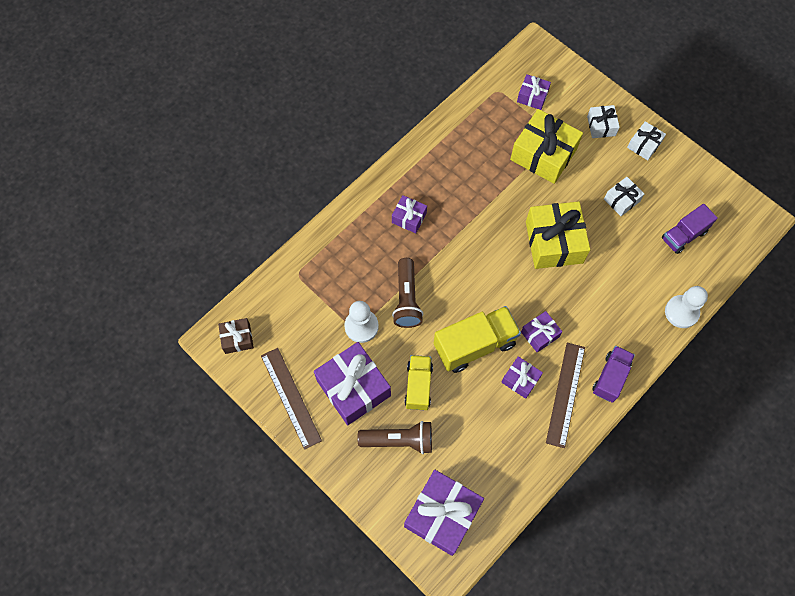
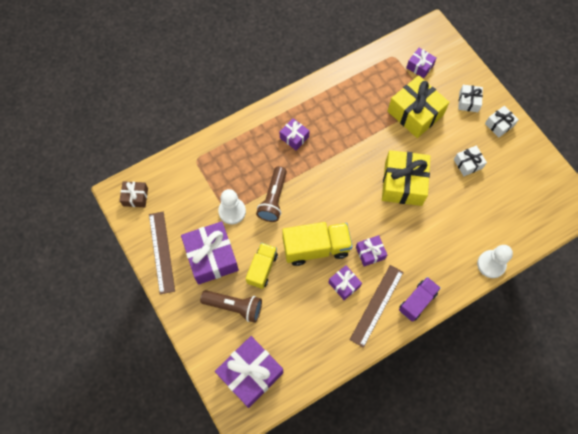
camera: 15 degrees right, 0 degrees up
(684, 235) = (511, 204): purple truck -> none

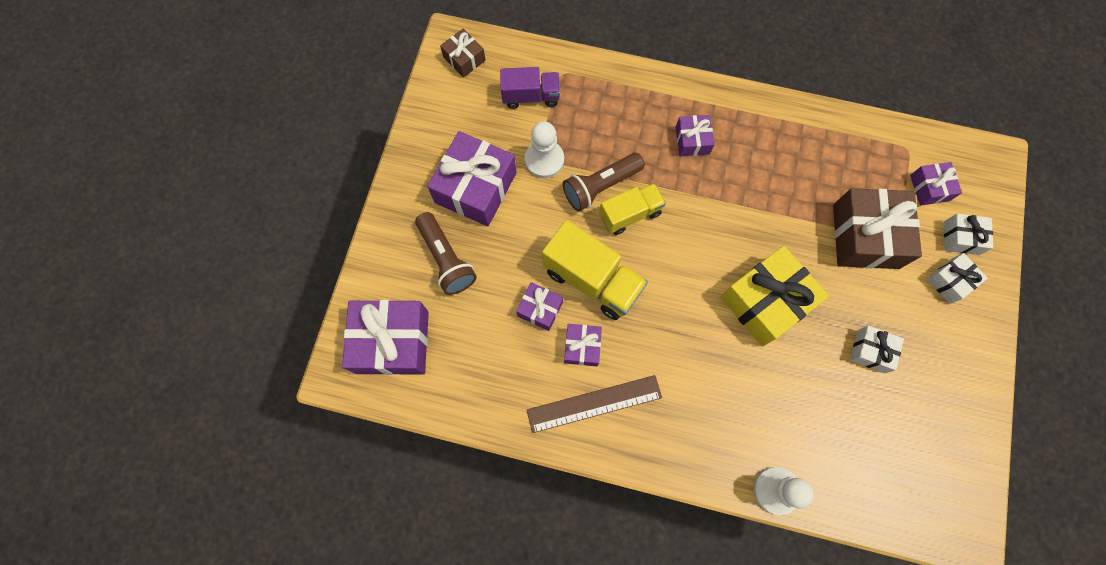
camera: 45 degrees right, 5 degrees up
(161, 252) = (433, 137): brown ruler -> none
(262, 268) = (514, 247): yellow truck -> yellow truck (630, 214)
(370, 253) = (646, 341): purple gift -> purple gift (540, 309)
(415, 113) = (865, 236): yellow gift -> brown gift
(417, 301) = (643, 444): purple truck -> purple truck (531, 96)
(499, 125) = (962, 342): white gift -> white gift (961, 238)

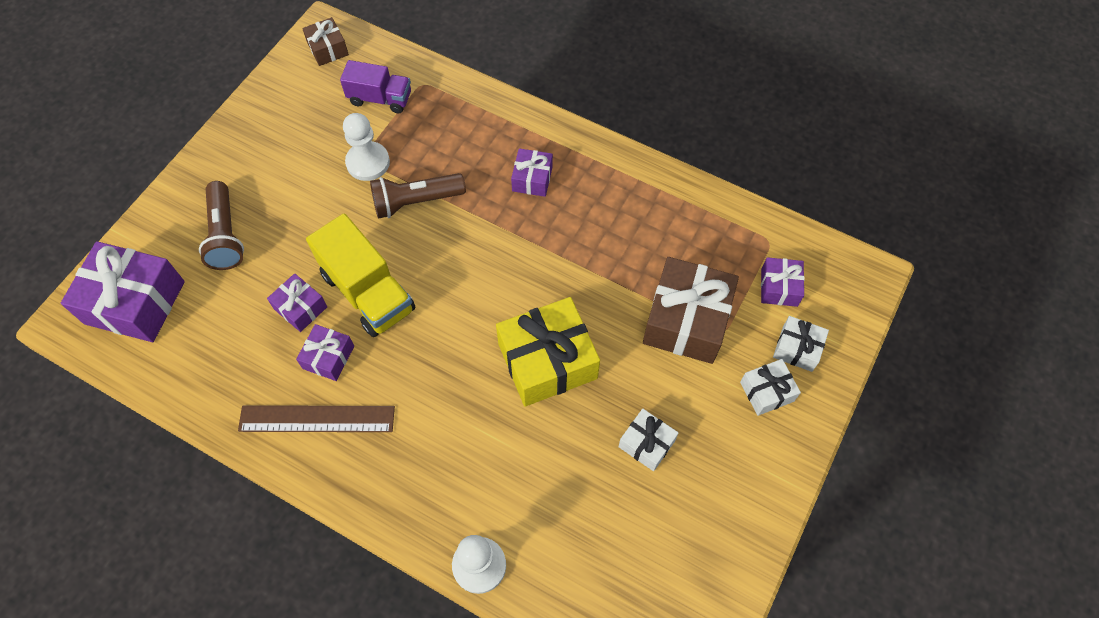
camera: 15 degrees right, 10 degrees down
(475, 187) = (286, 173): purple gift -> none
(630, 214) = (435, 236): yellow truck -> none

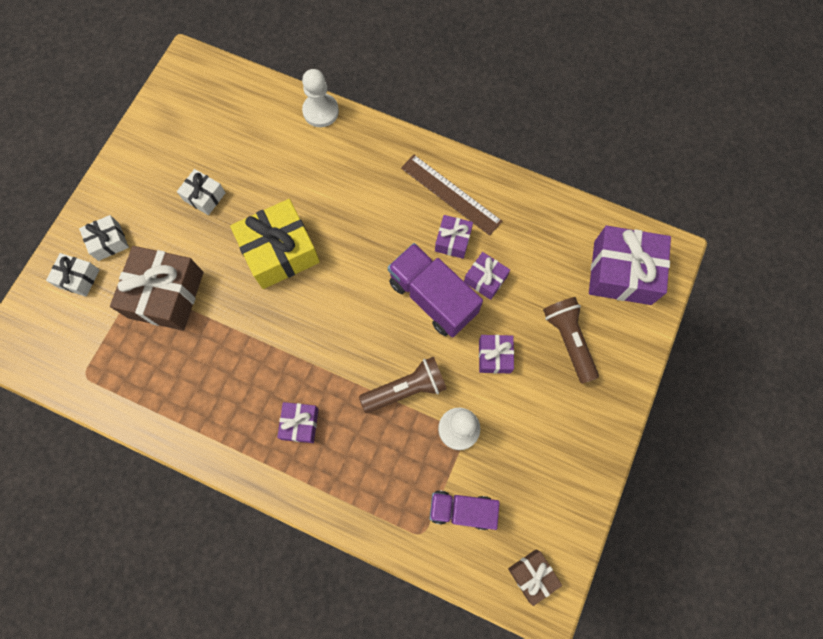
camera: 175 degrees right, 10 degrees up
(317, 419) = (451, 194): brown ruler -> brown ruler turned 45 degrees clockwise
(368, 292) = (432, 297): yellow truck -> purple truck
(779, 287) = (83, 331): purple gift -> purple gift (494, 356)

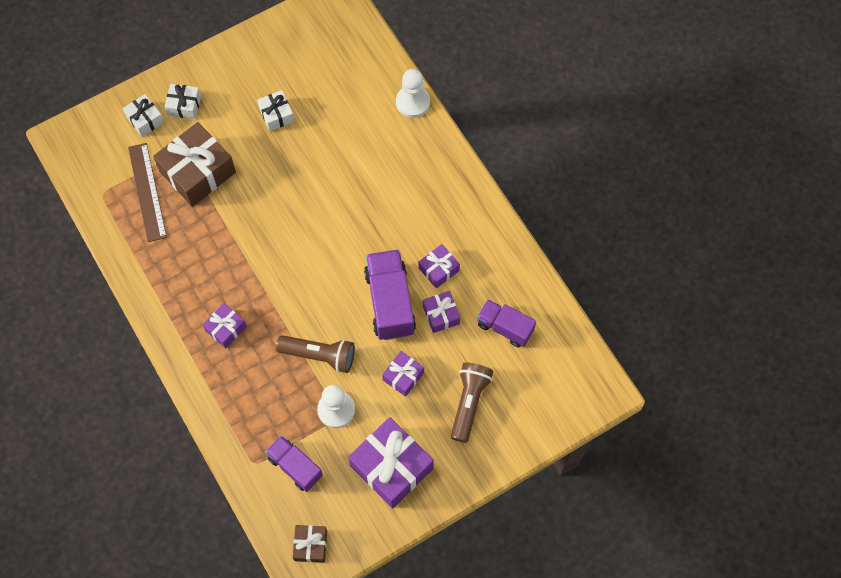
camera: 35 degrees right, 5 degrees down
(280, 251) = (302, 193): yellow gift -> none
(451, 194) = (465, 232): brown ruler -> brown ruler (147, 192)
(547, 254) = (505, 327): none -> purple truck
(622, 272) = (553, 381): purple gift -> purple gift (391, 467)

